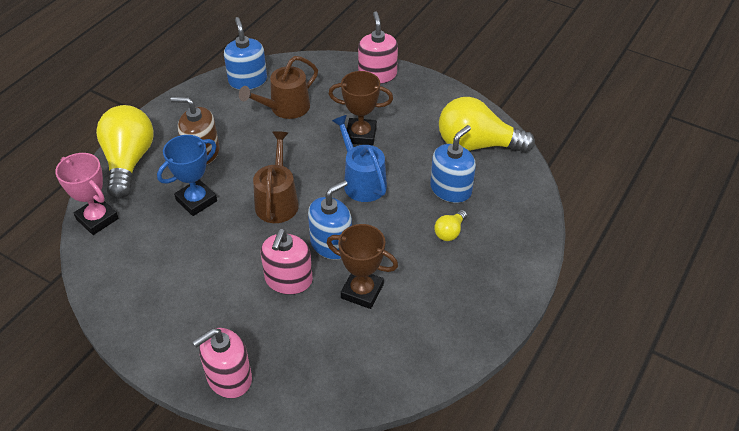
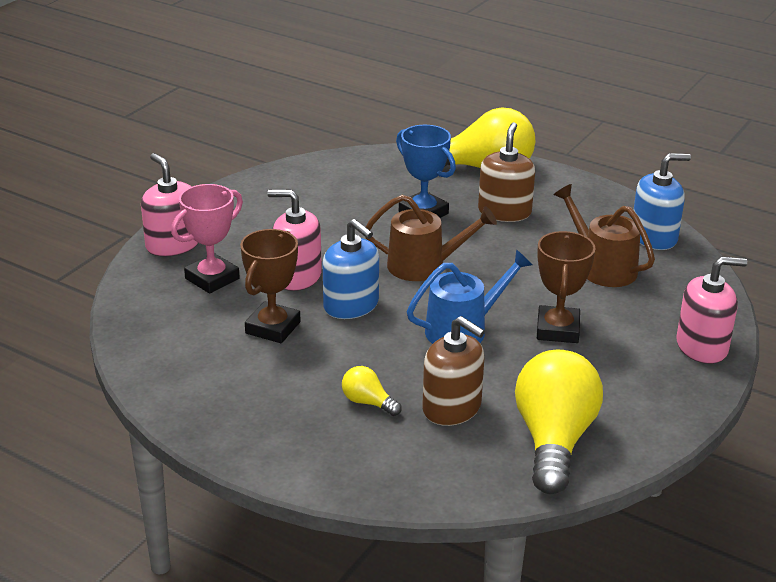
camera: 90 degrees right, 15 degrees down
(97, 219) = (394, 159): pink trophy -> pink trophy (212, 278)
(451, 189) = (452, 408): blue soap dispenser -> brown soap dispenser

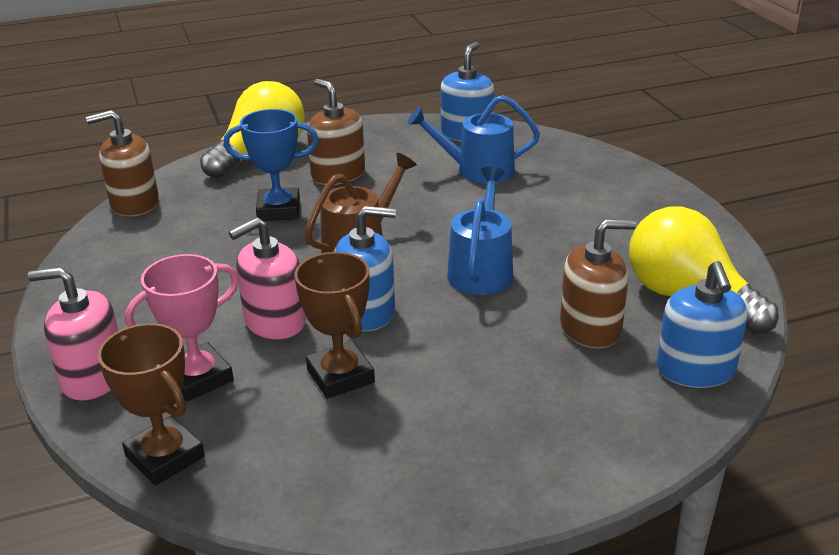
camera: 50 degrees left, 0 degrees up
(212, 278) = (198, 378): pink trophy -> pink trophy turned 60 degrees clockwise
(356, 158) = (134, 203): none -> brown soap dispenser
(368, 402) = (532, 371): yellow light bulb -> none
(459, 476) = (695, 370): none -> blue soap dispenser
(557, 330) = (537, 227): brown trophy -> brown trophy (165, 457)
(602, 267) = (478, 170): brown watering can -> blue watering can
(702, 347) = (631, 180): pink soap dispenser -> none

